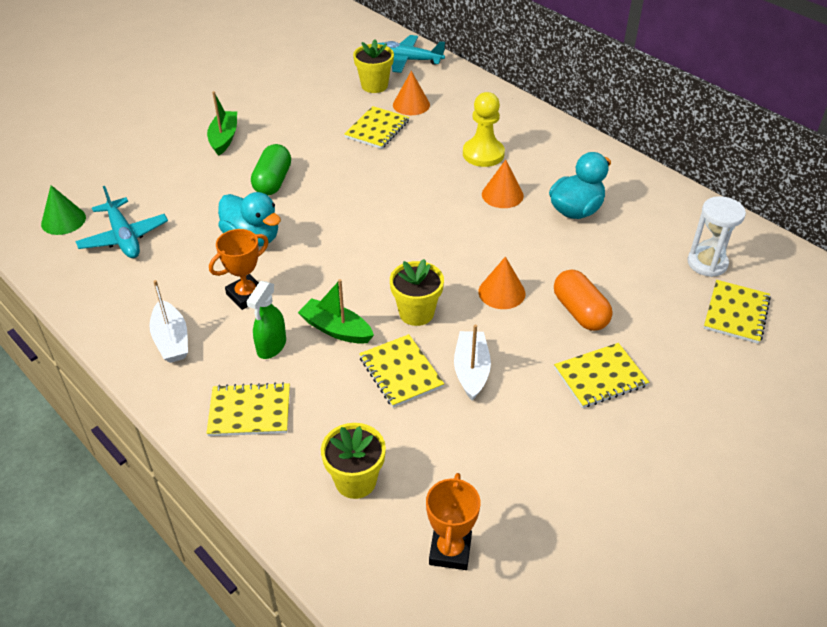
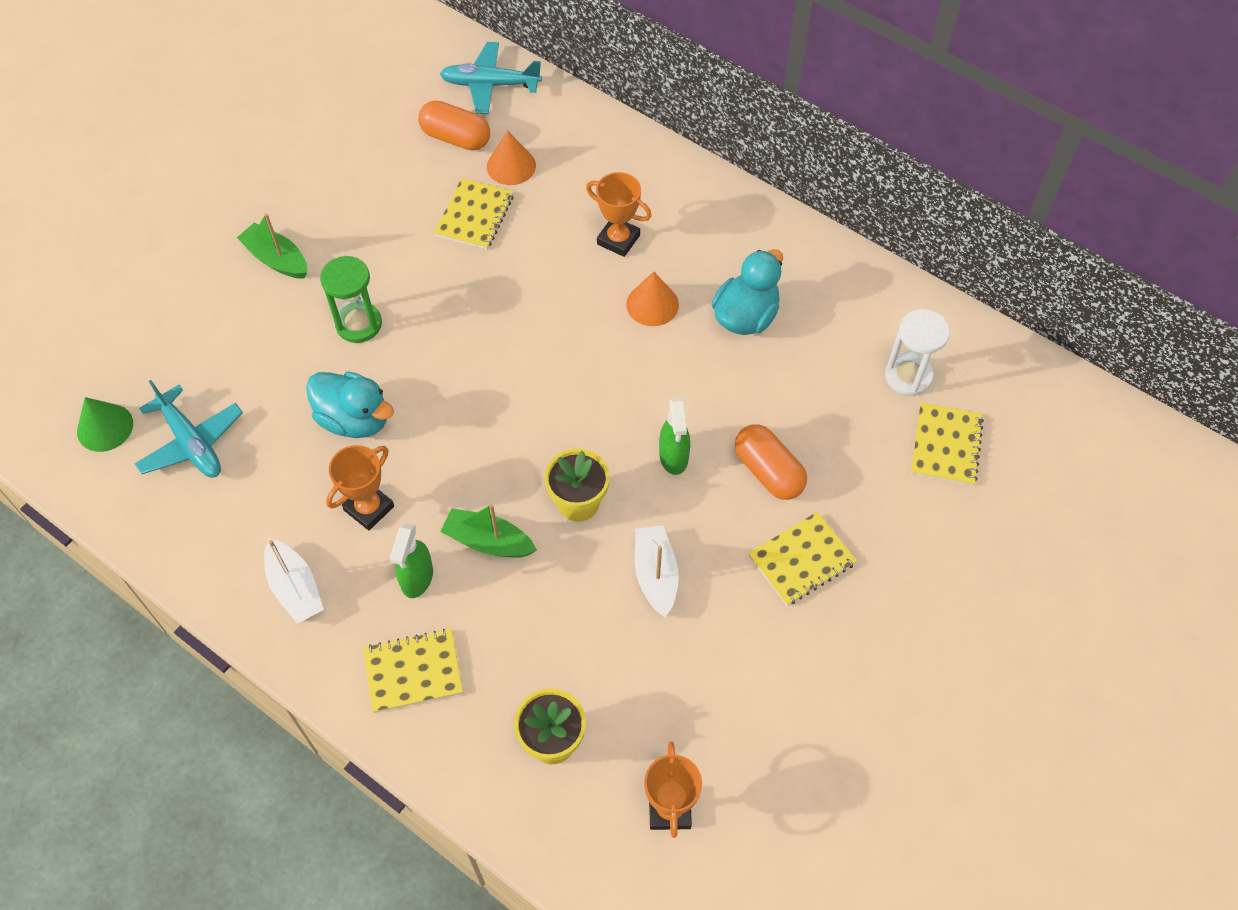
camera: 10 degrees left, 15 degrees up
(224, 138) = (276, 259): green boat -> green boat turned 45 degrees counterclockwise
(273, 181) = (359, 324): green capsule -> green hourglass
(374, 85) = (456, 138): yellow flower pot -> orange capsule
(400, 372) = (575, 590): yellow notebook -> none
(483, 154) = (618, 240): yellow pawn -> orange trophy
(501, 292) = (673, 457): orange cone -> green spray bottle

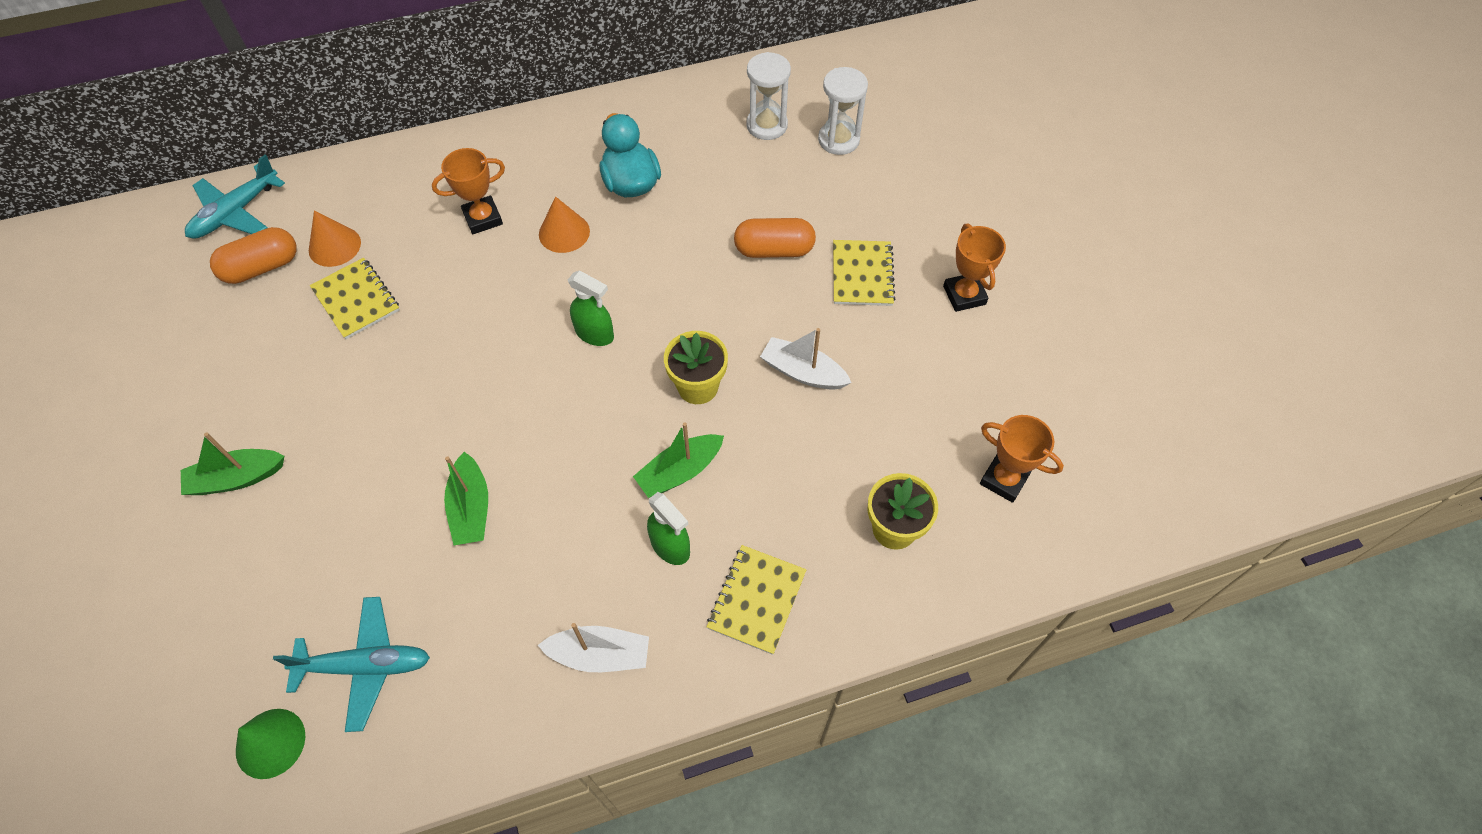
camera: 55 degrees left, 0 degrees up
(355, 419) = (471, 508): turquoise duck -> green boat
(359, 324) = (376, 449): green hourglass -> none
(369, 508) = (571, 547): orange trophy -> orange trophy (964, 295)
(673, 457) = (711, 300): green spray bottle -> green spray bottle (595, 334)
(946, 445) = (838, 140): yellow notebook -> white hourglass

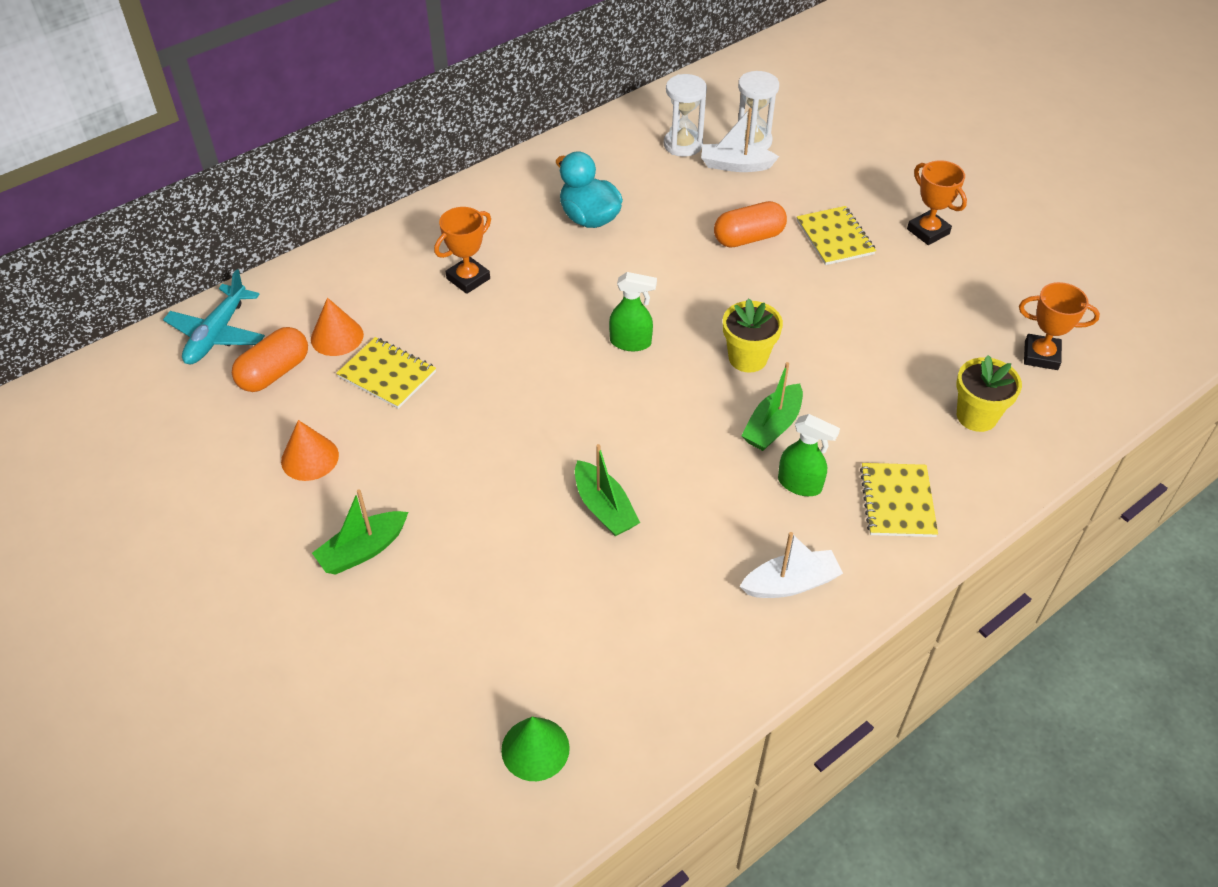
camera: 20 degrees left, 10 degrees down
(365, 665) = (585, 659): turquoise plane -> none
(564, 232) = (552, 271): orange cone -> orange cone (310, 458)
(803, 372) = (830, 323): white boat -> white boat (735, 165)

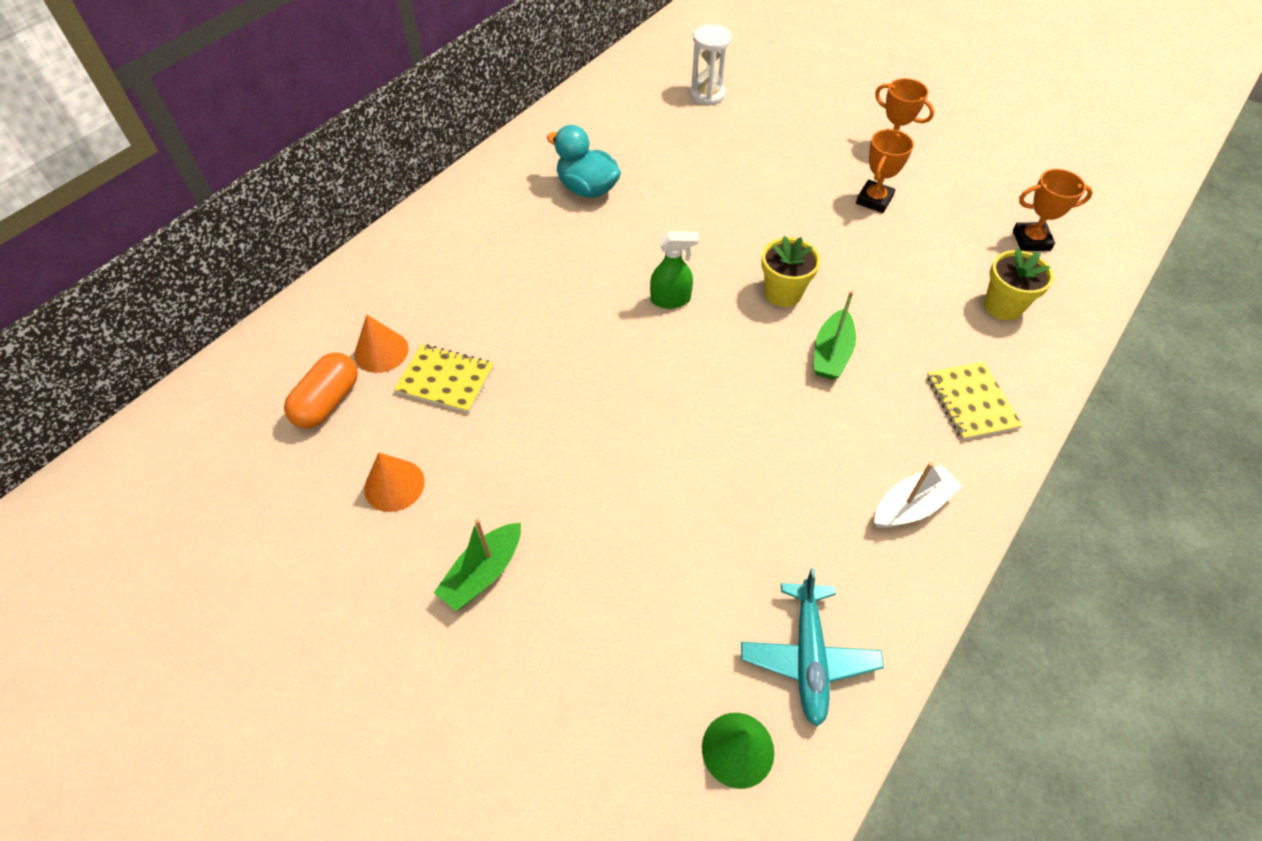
camera: 15 degrees left, 5 degrees up
(217, 334) = (254, 374): turquoise plane -> turquoise plane (808, 657)
(468, 279) = (493, 268): orange trophy -> orange trophy (874, 200)
(604, 508) = (708, 470): green boat -> none
(683, 145) = (647, 107): white hourglass -> none
(735, 165) = (701, 118): white boat -> none
(748, 238) = (739, 181): orange capsule -> none
(800, 484) = (879, 405): green spray bottle -> none
(835, 237) = (813, 167): yellow notebook -> none

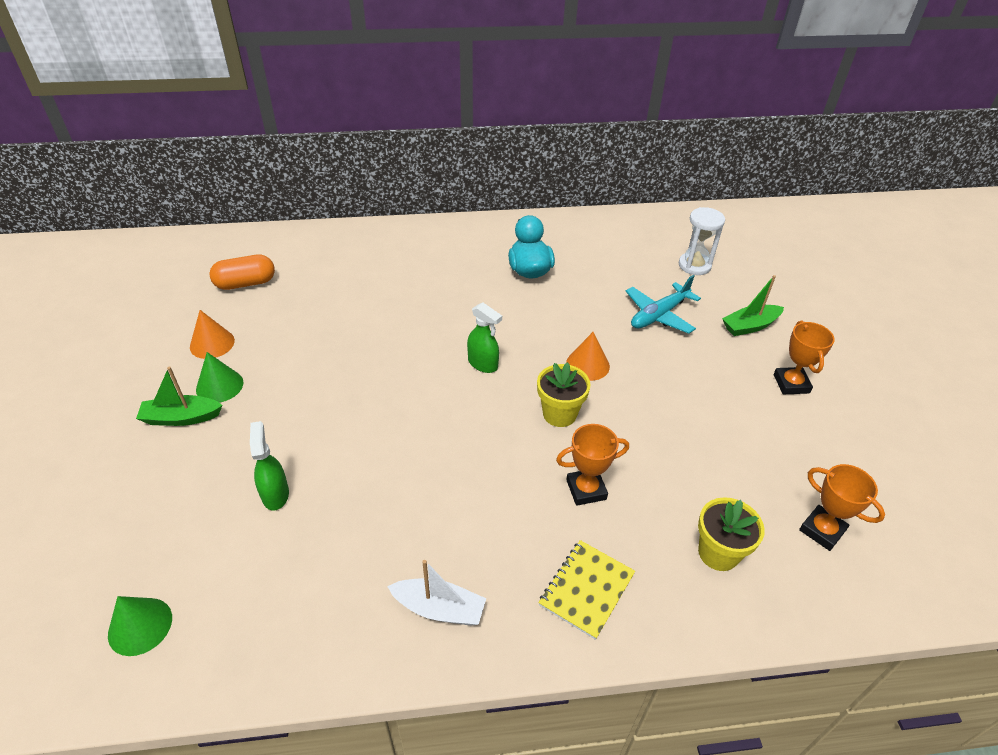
camera: 45 degrees right, 10 degrees down
(381, 351) = (301, 278): orange cone -> orange cone (587, 365)
(445, 380) = (307, 314): yellow notebook -> none
(471, 514) = (219, 386): none -> green cone
(675, 549) = (275, 494): none -> green spray bottle
(808, 657) = (245, 623): turquoise plane -> turquoise plane (659, 315)
(831, 354) = (534, 474): green boat -> green boat (750, 326)
(874, 200) = (721, 407): orange trophy -> orange trophy (586, 489)

